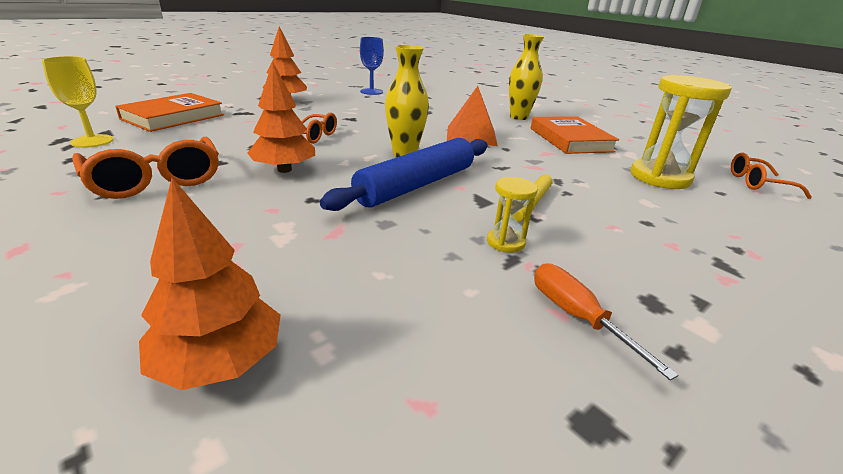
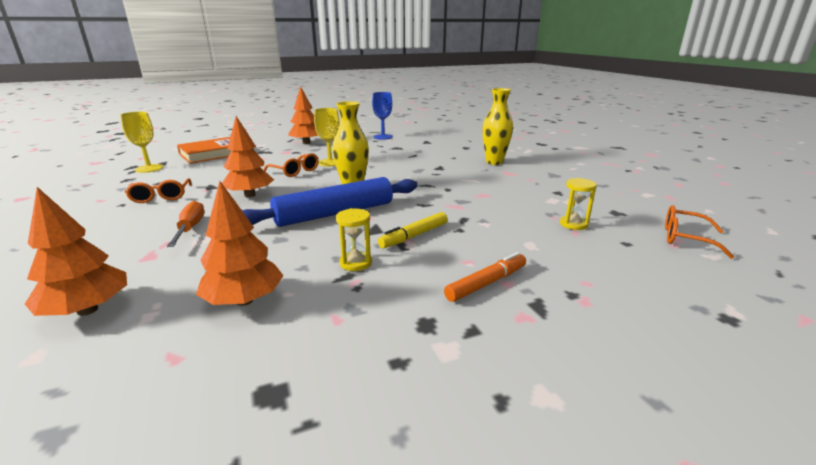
camera: 20 degrees right, 5 degrees down
(156, 180) = (161, 197): orange glasses -> orange glasses, size x0.64
(342, 123) = (330, 162): none -> yellow goblet
(429, 308) = (244, 300): none -> orange tree
(471, 135) = (428, 176): orange pyramid -> none
(570, 140) = (521, 184): orange book -> none
(577, 317) = (347, 324): orange screwdriver -> orange screwdriver (190, 228)
(656, 248) = (486, 283): none -> orange marker
(659, 177) = (573, 224): yellow hourglass -> yellow hourglass, size x0.49

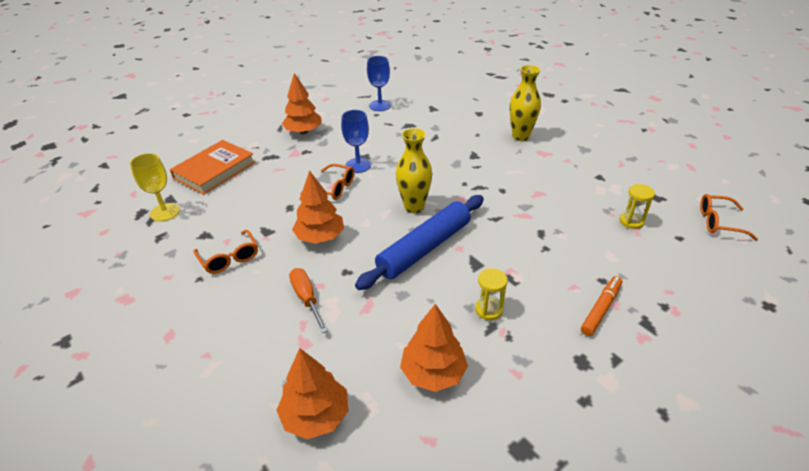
camera: 15 degrees left, 15 degrees up
(330, 162) = (358, 165): yellow goblet -> blue goblet
(414, 236) = (514, 265): yellow marker -> none

